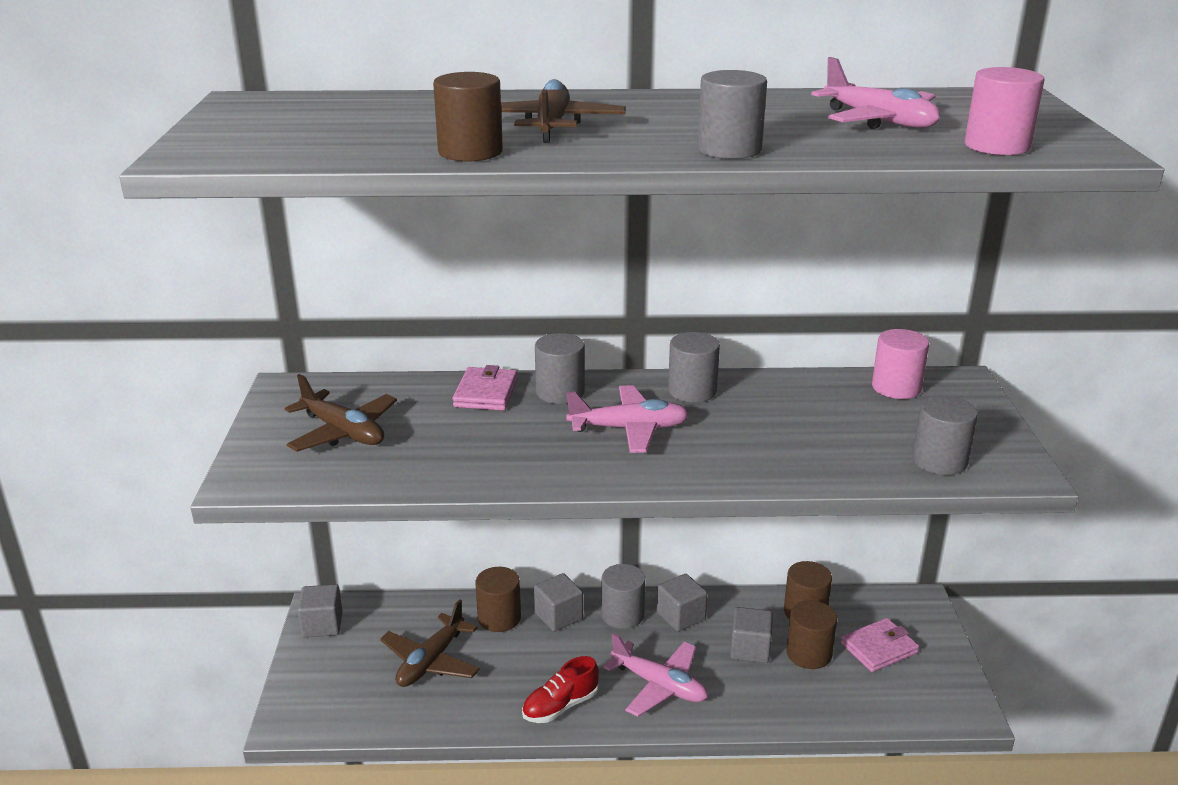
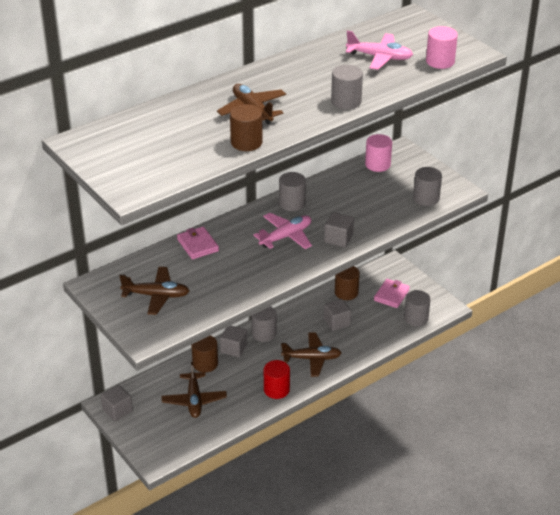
camera: 35 degrees left, 10 degrees up
(560, 392) = (232, 230): grey cylinder -> grey cylinder (416, 318)
(560, 706) = (276, 389): red shoe -> red cylinder
(659, 685) = (312, 358): pink plane -> brown plane
(681, 616) = (292, 321): grey cube -> grey cube (338, 239)
(808, 654) = (364, 312): brown cylinder -> none

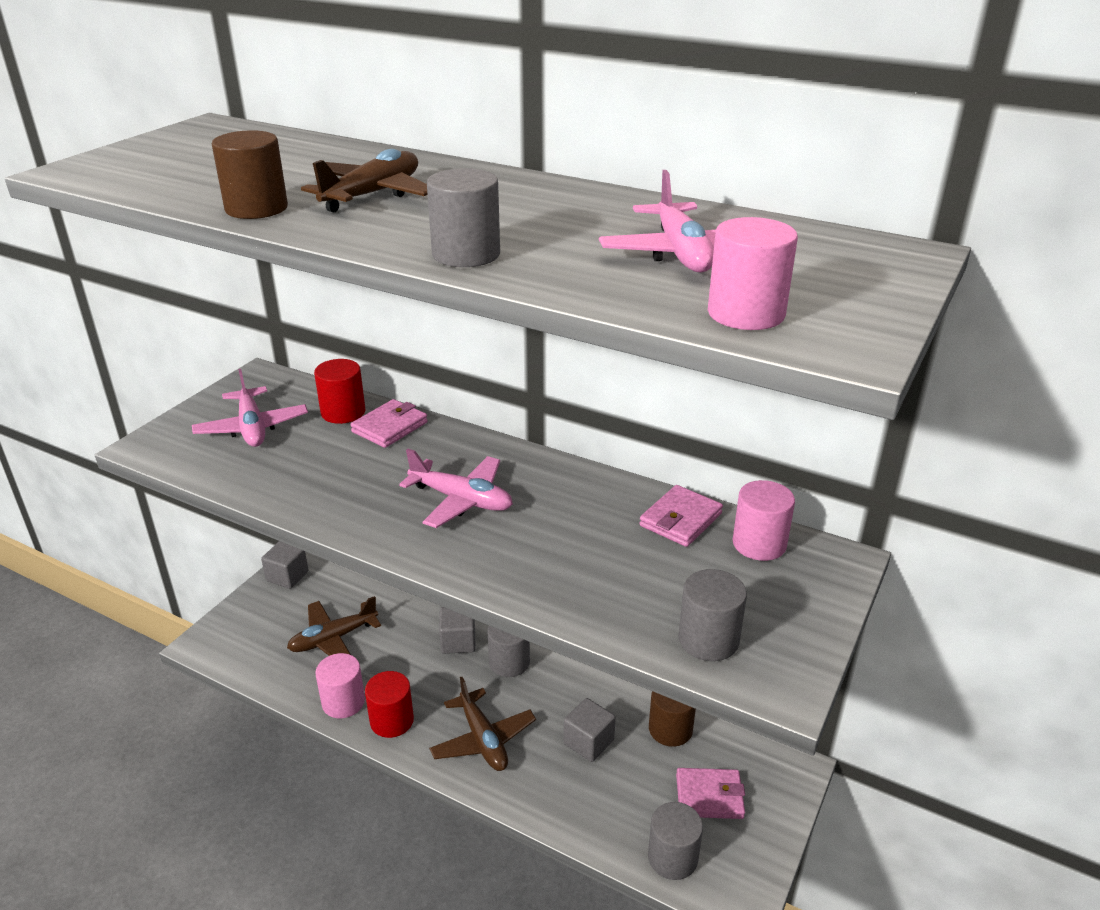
camera: 65 degrees right, 5 degrees down
(156, 295) = (252, 427): brown plane -> pink plane
(167, 259) = (343, 412): none -> red cylinder
(205, 363) = (412, 623): brown cylinder -> none
(250, 406) = (343, 702): none -> pink cylinder
(292, 203) = (558, 481): grey cylinder -> none
(338, 239) = (492, 559): grey cube -> none
(347, 179) = (680, 520): none -> pink wallet

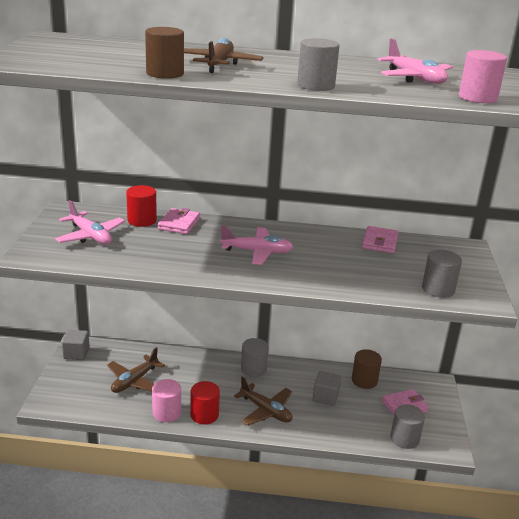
camera: 25 degrees left, 5 degrees down
(458, 641) = (215, 365): grey cube -> none
(759, 544) = (426, 246): pink cylinder -> none

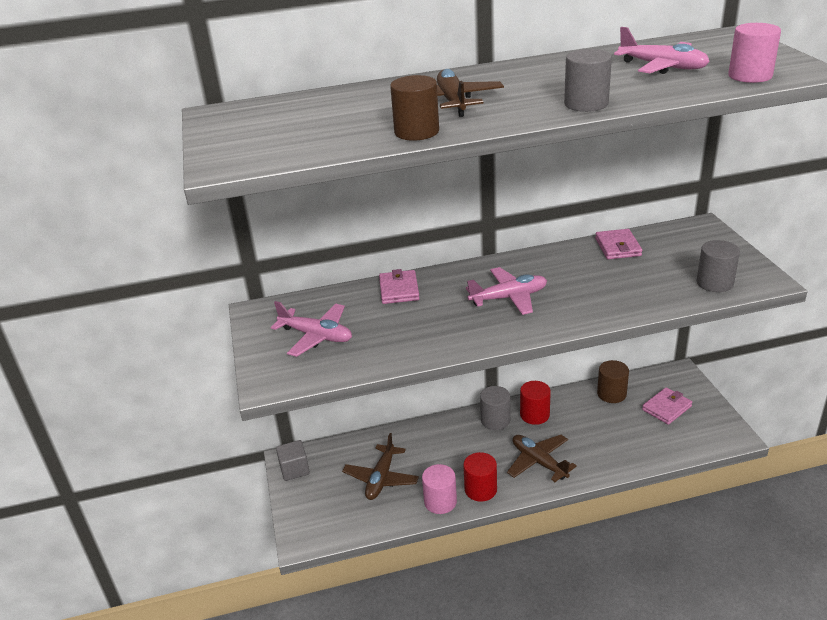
camera: 15 degrees left, 5 degrees up
(142, 220) = (355, 298): red cylinder -> red cylinder (534, 415)
(266, 411) = (539, 462): brown plane -> brown plane turned 150 degrees counterclockwise
(325, 397) = (586, 425): grey cube -> none
(404, 438) = (689, 442): grey cylinder -> none

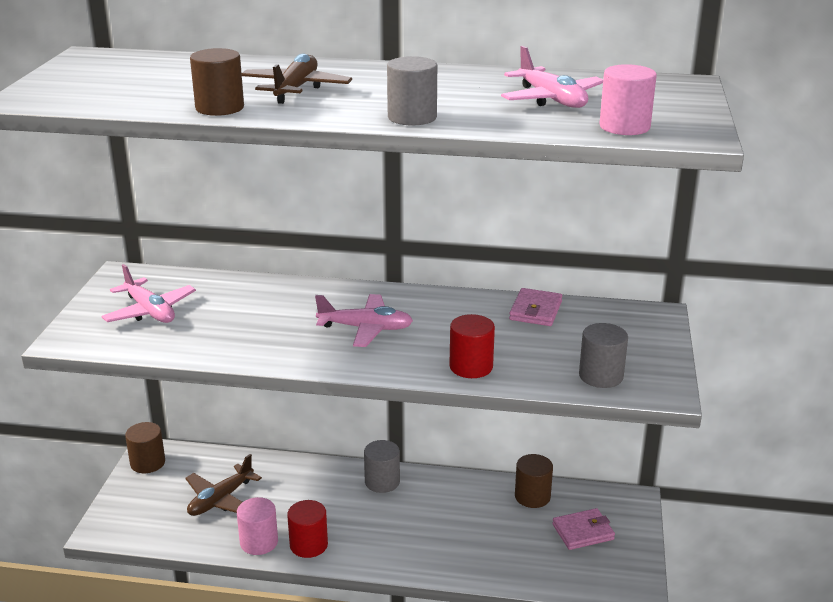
camera: 20 degrees right, 5 degrees down
(294, 469) = (148, 463): grey cube -> brown cylinder
(399, 290) = (268, 291): pink wallet -> none
(534, 415) = (428, 490): red cylinder -> red cylinder (471, 367)
(539, 462) = (392, 539): brown plane -> none

